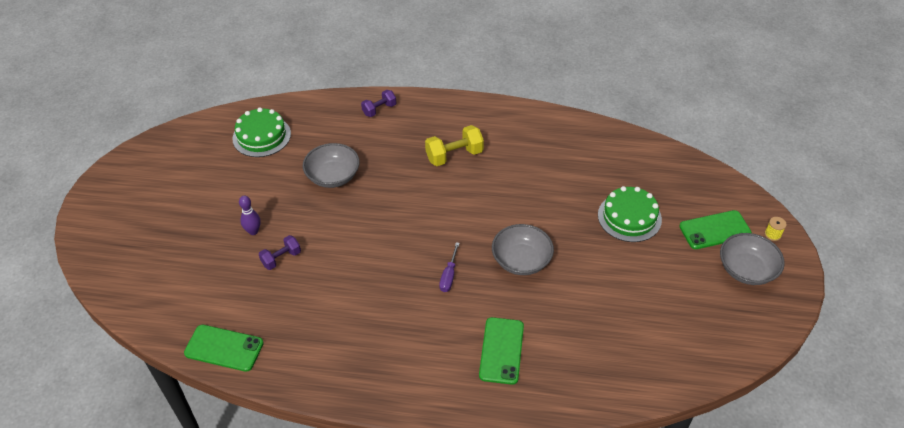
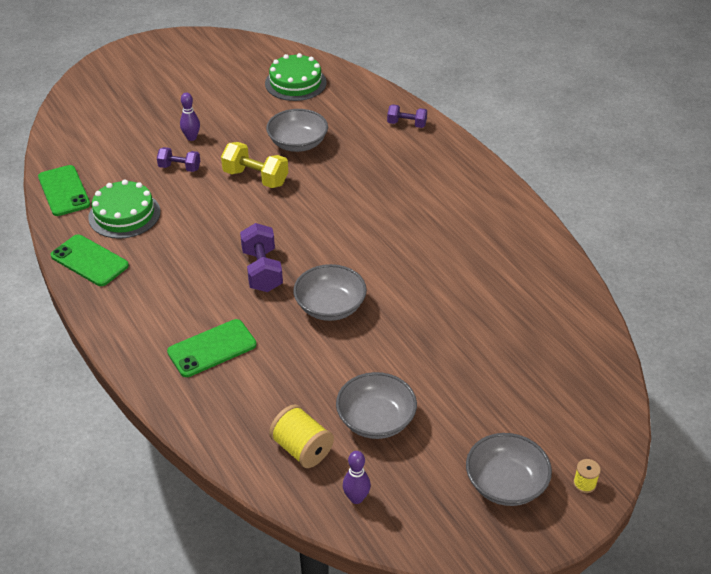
camera: 50 degrees right, 5 degrees down
(449, 276) = (262, 270): purple screwdriver -> purple dumbbell
(454, 155) = (408, 197): yellow dumbbell -> yellow dumbbell (255, 178)
(629, 217) = (472, 354): green cake -> green cake (124, 214)
(640, 354) = (302, 449): none -> yellow spool
(646, 299) = (376, 420): none -> grey bowl
(704, 350) = (356, 498): none -> purple bowling pin
(714, 230) = (533, 430): green phone -> green phone (89, 261)

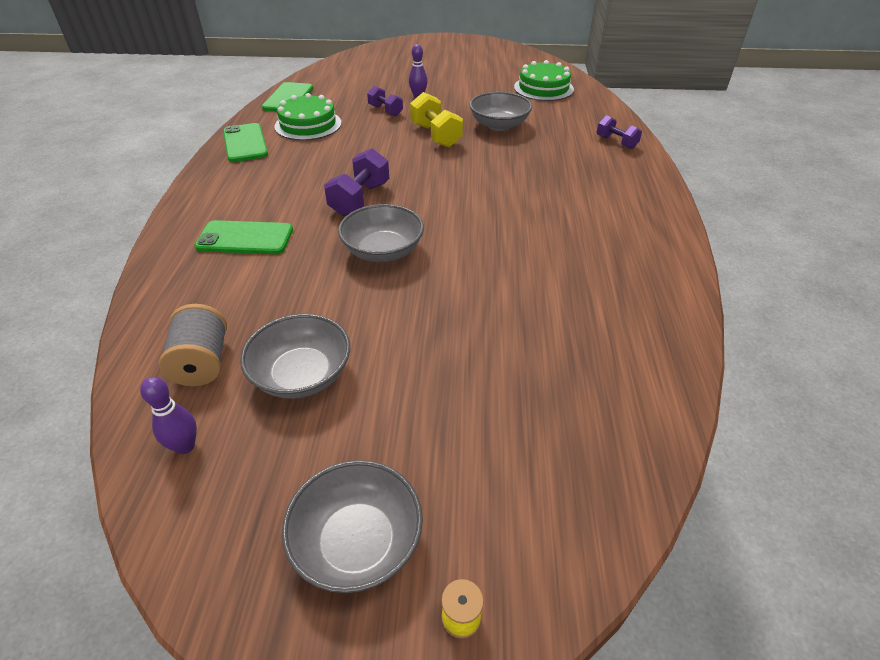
camera: 35 degrees right, 0 degrees up
(302, 449) = (202, 363): yellow spool -> grey spool

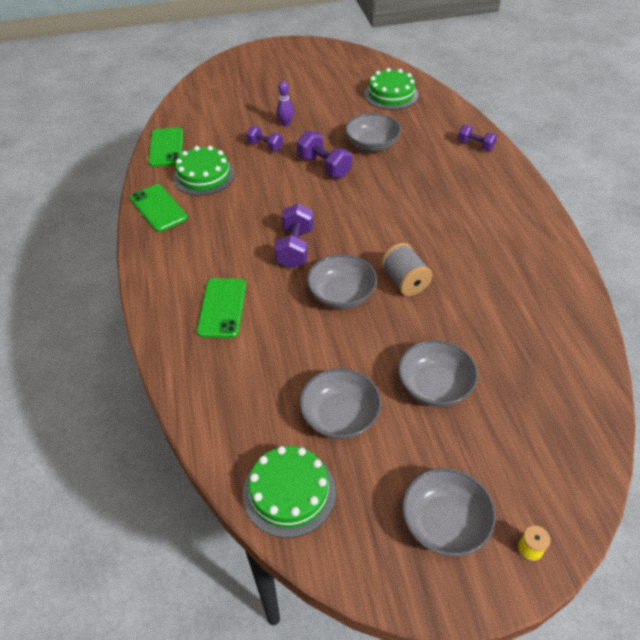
camera: 15 degrees left, 5 degrees up
(185, 446) = (289, 492): purple bowling pin -> green cake
(202, 363) = (259, 426): grey spool -> grey spool (405, 281)
(245, 238) = (222, 308): green phone -> green phone turned 75 degrees counterclockwise
(436, 135) = (324, 167): yellow dumbbell -> purple dumbbell
(438, 368) = (434, 386): none -> grey bowl

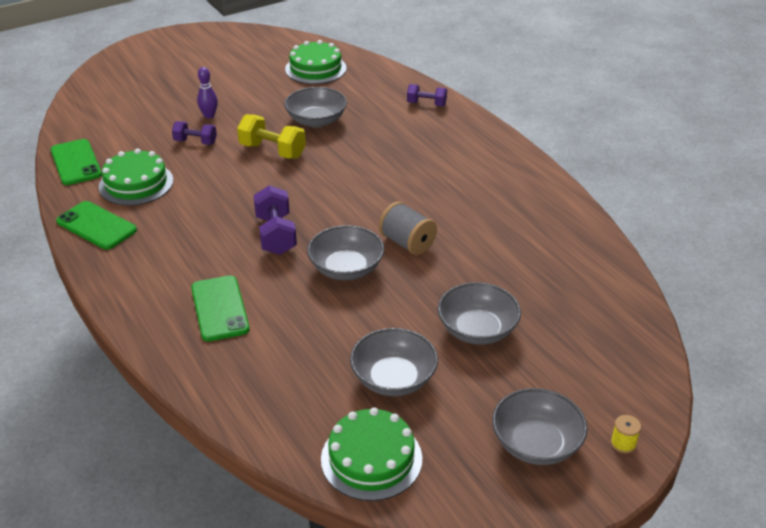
camera: 20 degrees left, 10 degrees down
(324, 167) = (272, 151): purple dumbbell -> yellow dumbbell

